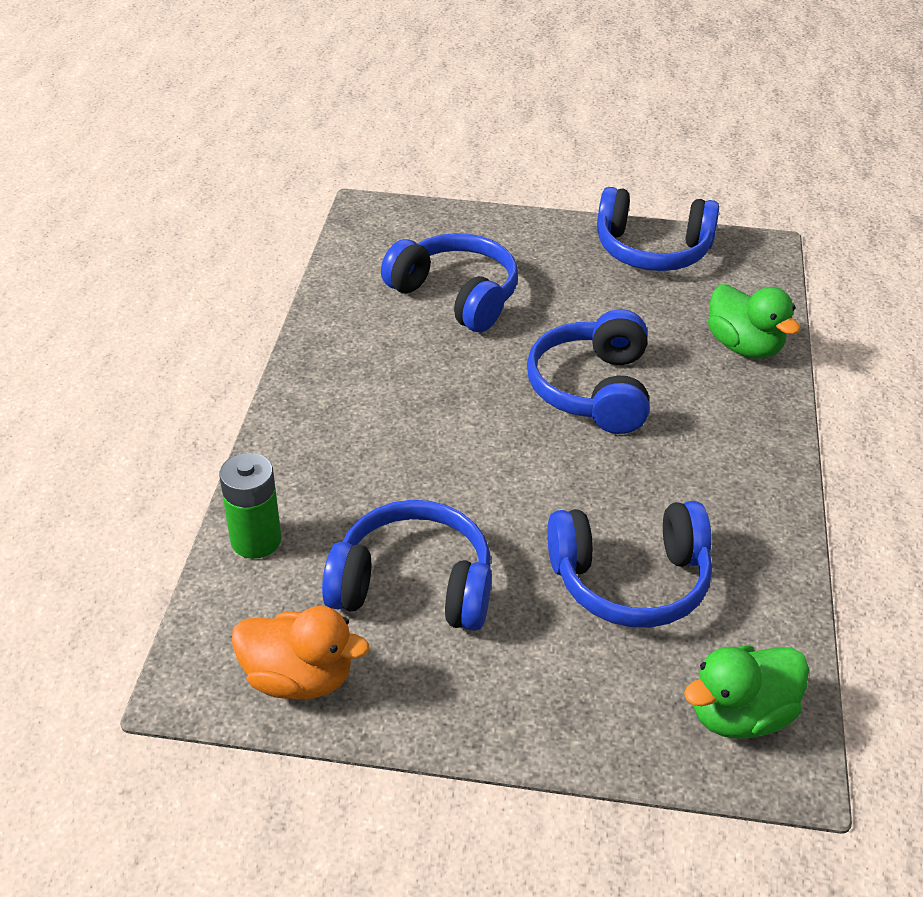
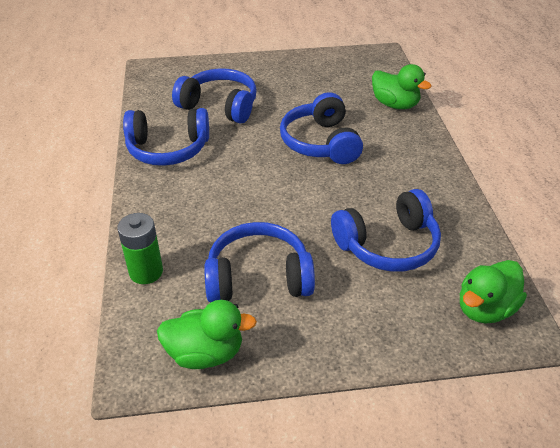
camera: 15 degrees left, 0 degrees up
(299, 678) = (205, 353): orange duck -> green duck
(652, 250) = (323, 63): blue headphones -> blue headphones (168, 149)

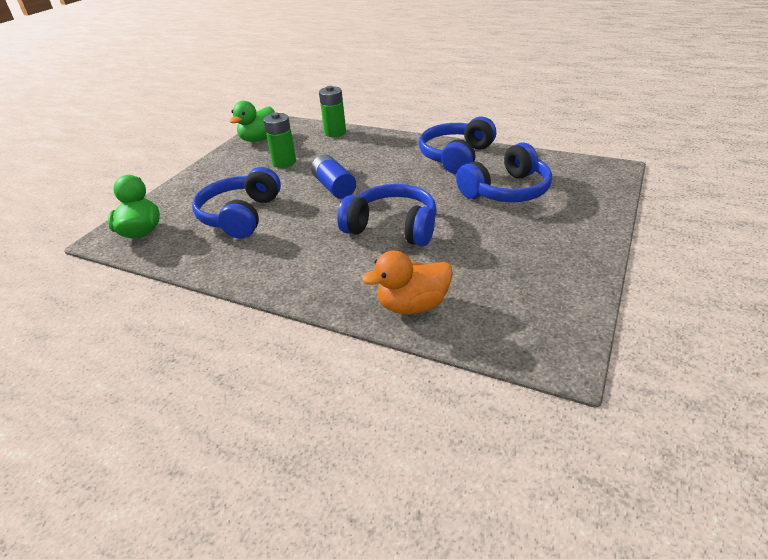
camera: 125 degrees right, 5 degrees down
(258, 277) = (284, 162): blue headphones -> green battery
(284, 204) = (334, 187): none -> blue battery
(395, 104) = (413, 305): green duck -> orange duck

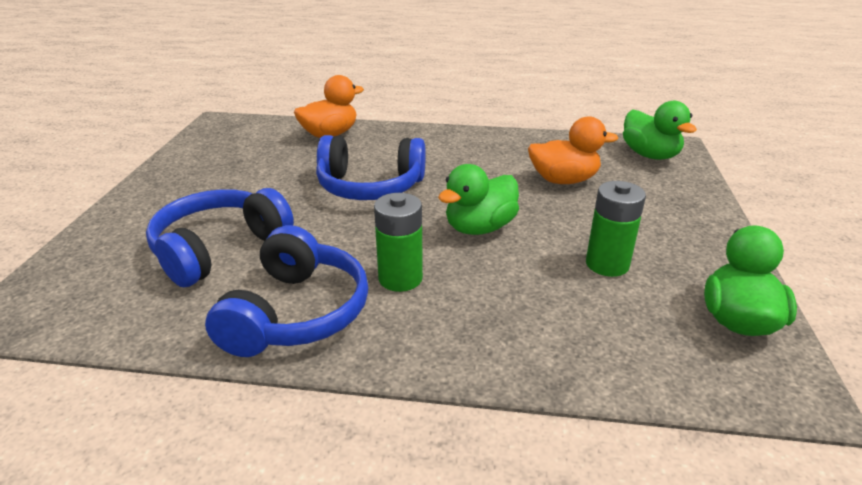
camera: 160 degrees right, 5 degrees down
(240, 215) = (563, 180): blue headphones -> orange duck
(334, 187) = (479, 228): blue battery -> green duck
(335, 132) = (592, 362): green battery -> green battery (400, 278)

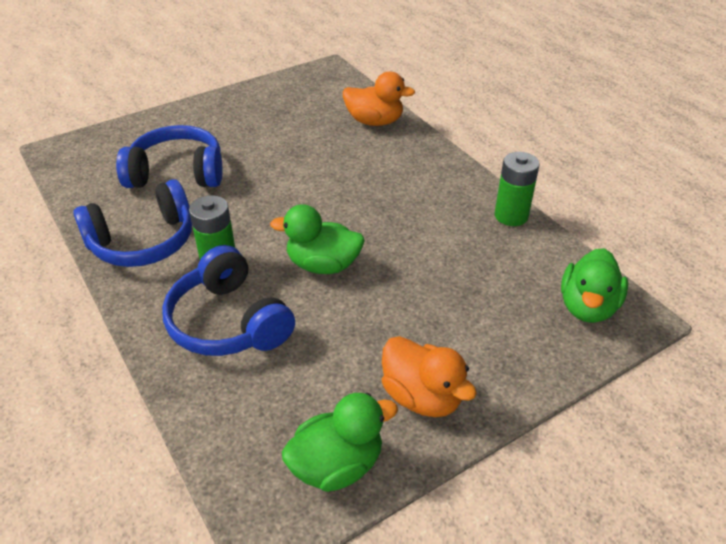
camera: 50 degrees right, 10 degrees up
(370, 186) = (320, 184): blue headphones -> blue headphones (228, 322)
(563, 180) = (458, 273): orange duck -> orange duck (422, 397)
(607, 264) = (343, 356): green battery -> green battery (511, 216)

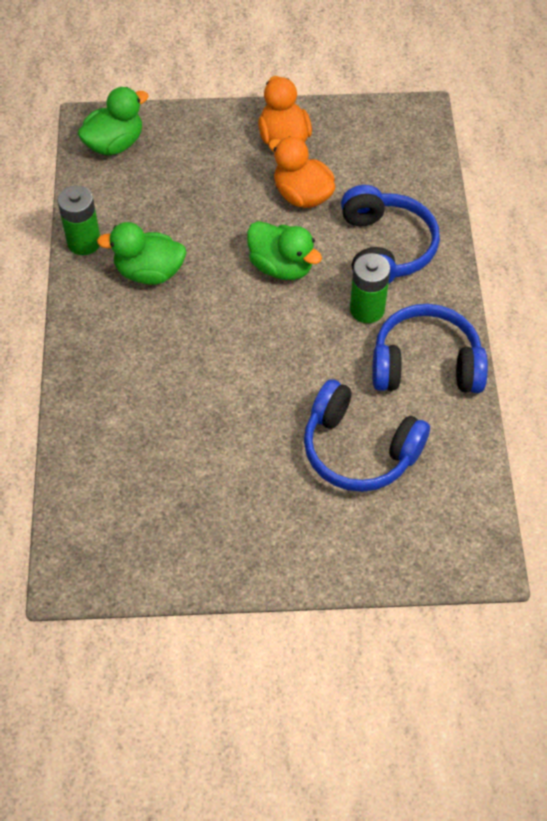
camera: 150 degrees left, 15 degrees up
(337, 465) = (363, 125): green duck -> green duck (149, 272)
(374, 121) = (96, 432): orange duck -> orange duck (302, 195)

